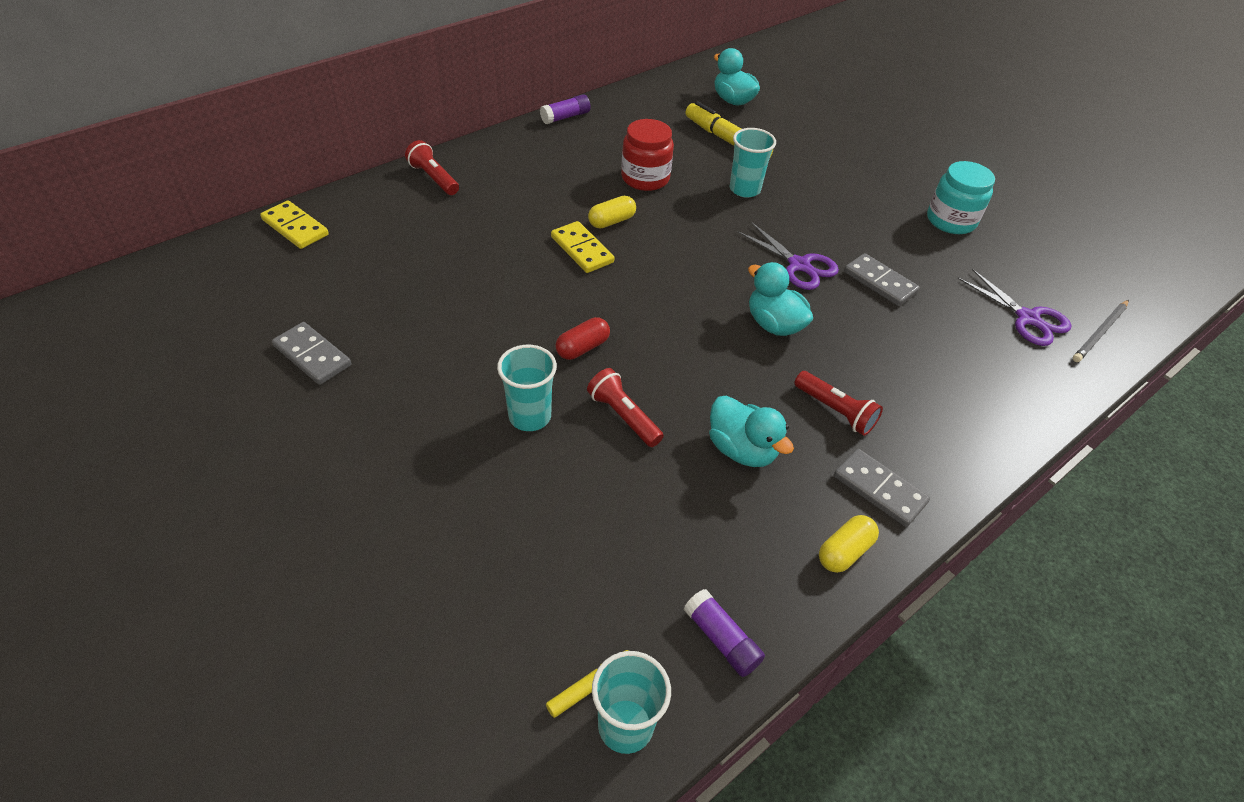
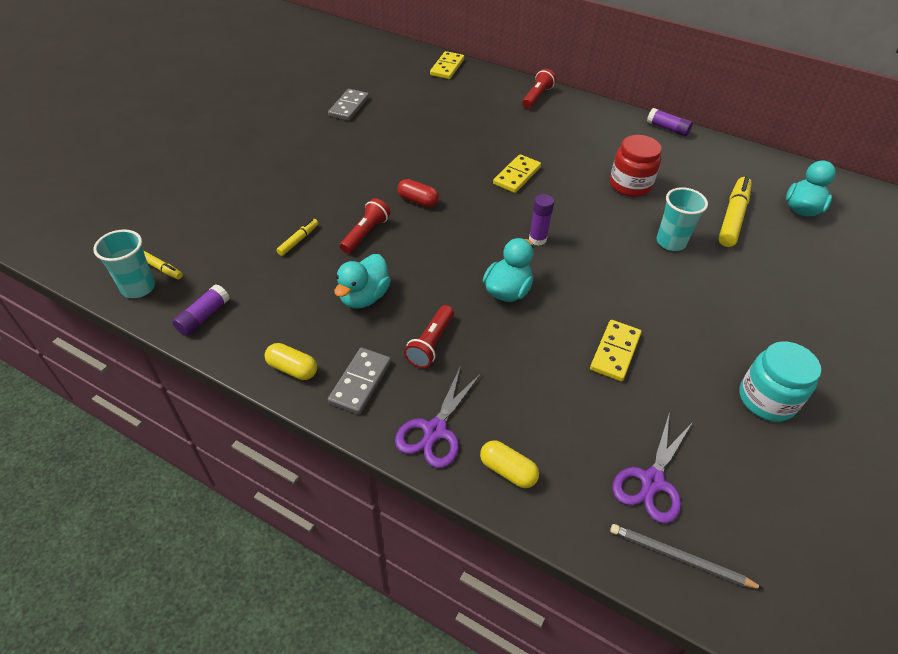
camera: 70 degrees right, 0 degrees up
(530, 416) = (345, 195): turquoise cup -> none
(604, 491) = (298, 240): none -> yellow marker
(611, 221) = (561, 181): yellow capsule -> yellow capsule (508, 470)
(701, 274) = (537, 239): none -> purple glue stick
(799, 265) = (594, 293): purple scissors -> purple scissors (435, 430)
(880, 282) = (615, 352): grey domino -> yellow domino

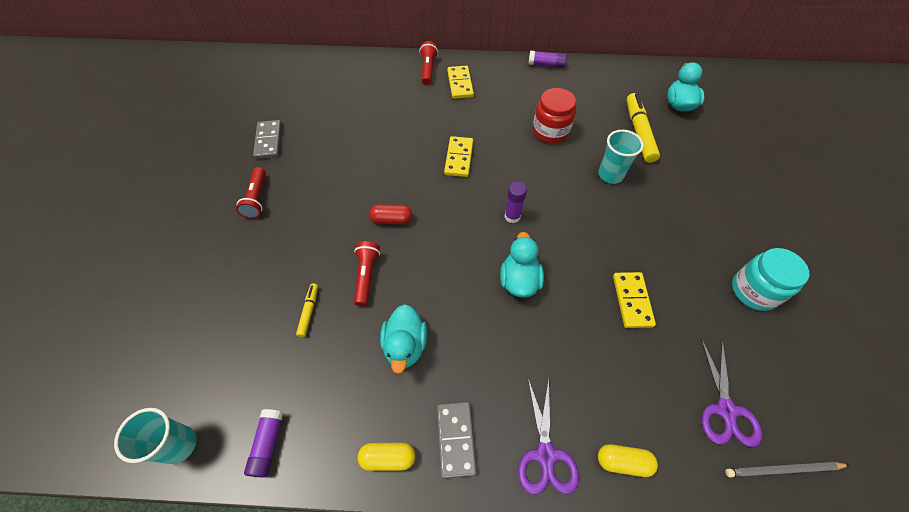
camera: 25 degrees left, 10 degrees up
(160, 268) = (189, 409): yellow marker -> none
(431, 343) = (490, 366): red flashlight -> red flashlight (257, 198)
(447, 67) = (334, 65): yellow domino -> yellow domino (460, 84)

